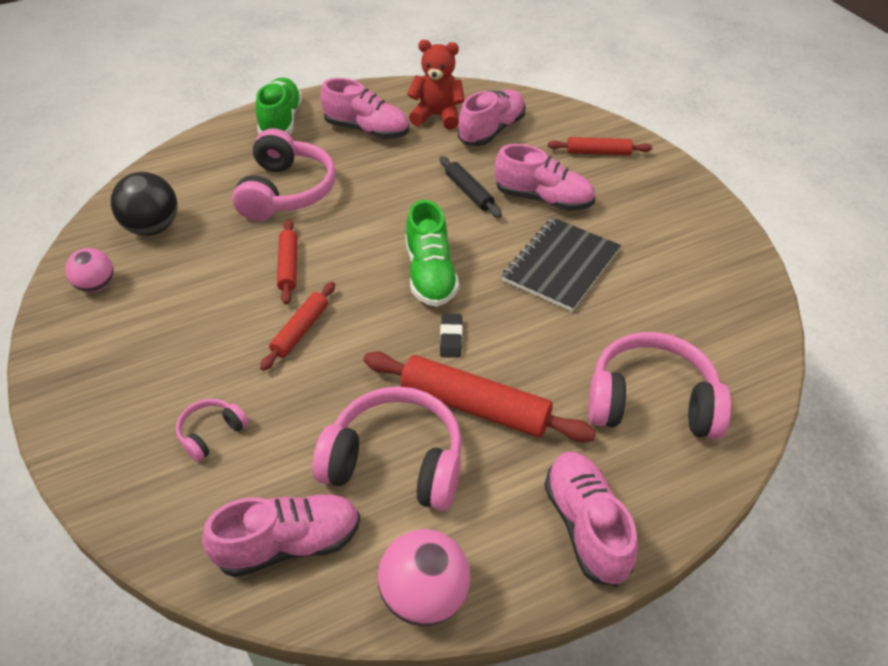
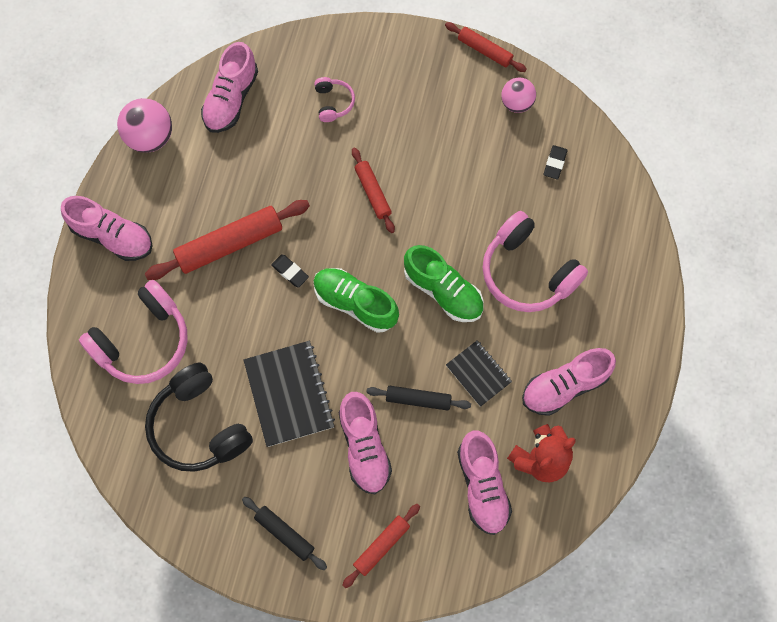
camera: 130 degrees right, 25 degrees up
(152, 227) = (554, 163): black ball -> black eraser
(281, 121) = (631, 328): green shoe -> green shoe (443, 291)
(288, 266) = (440, 222): red rolling pin -> red rolling pin (484, 50)
(395, 462) = (232, 177): pink headphones -> none
(408, 173) = (478, 374): none -> black notebook
(543, 199) = (364, 447): pink shoe -> pink shoe turned 75 degrees counterclockwise
(662, 202) = (285, 533): none -> black rolling pin
(663, 304) = (199, 425): none -> black headphones

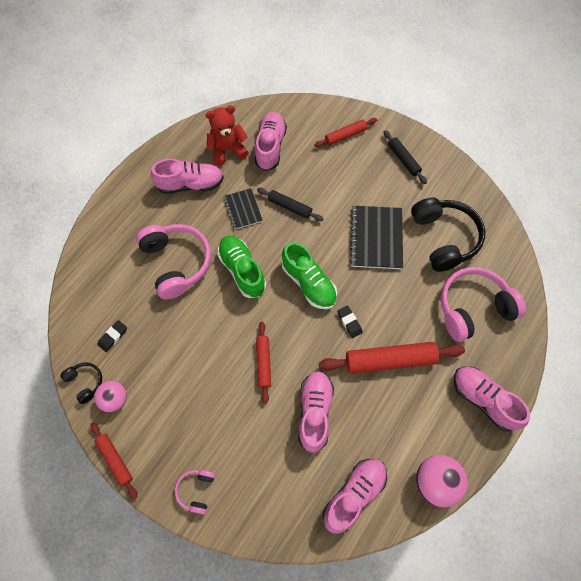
camera: 160 degrees left, 5 degrees down
(333, 103) = (265, 457): pink headphones -> pink headphones (196, 490)
(364, 447) = (336, 191): pink shoe -> pink shoe (315, 412)
(557, 108) = (85, 382): none -> black headphones

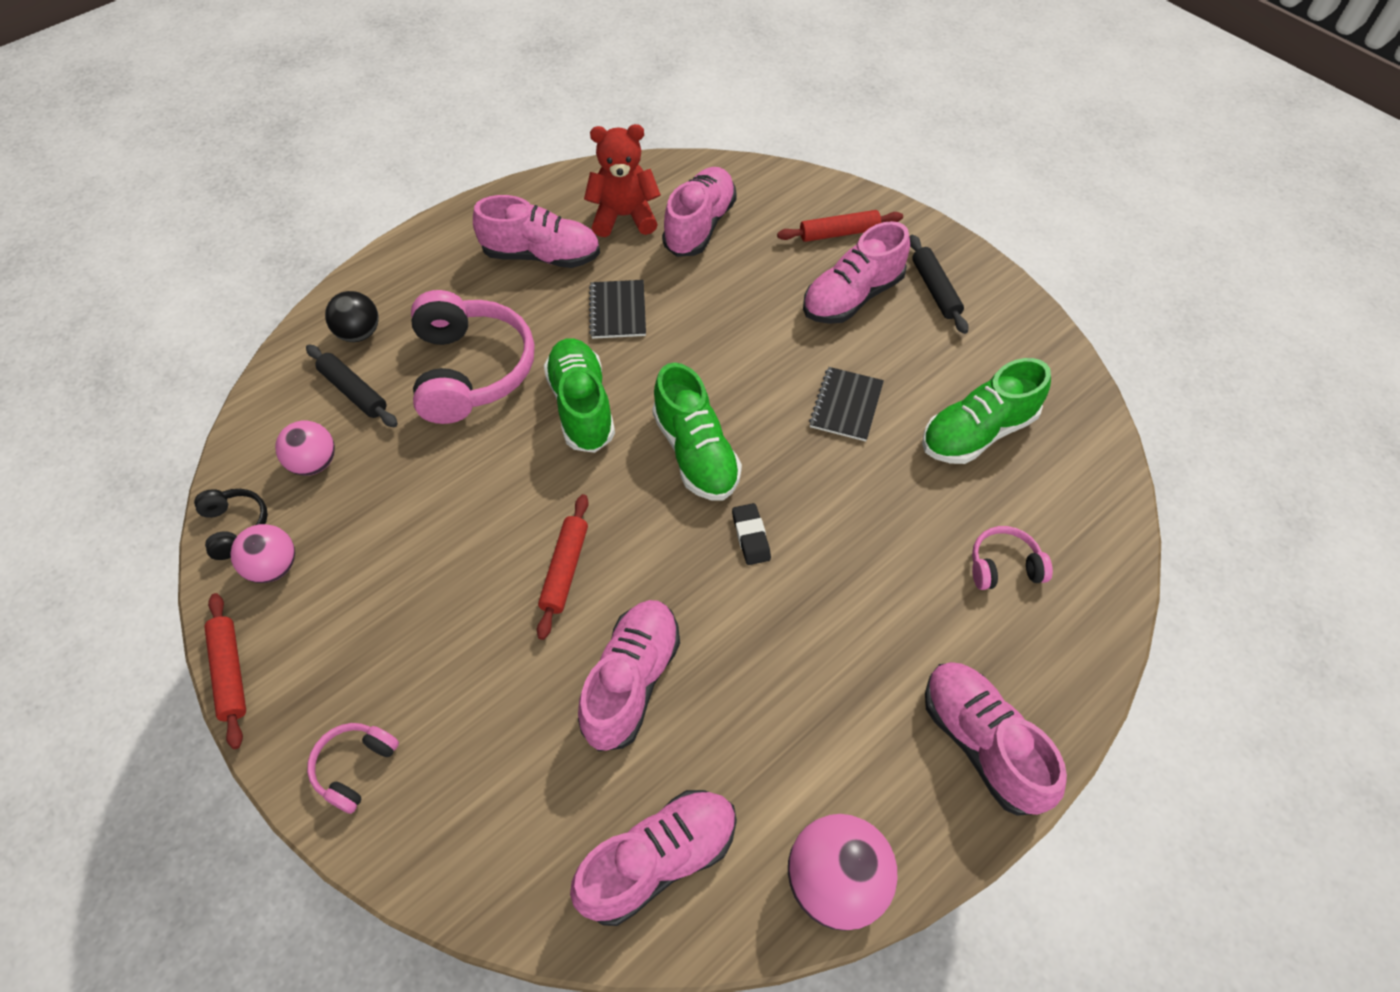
camera: 15 degrees right, 10 degrees down
(107, 255) = (359, 333): none -> black ball
(113, 336) = (314, 463): black eraser -> pink ball
(289, 207) = (702, 323): black rolling pin -> black rolling pin (354, 391)
(362, 173) = (852, 297): none -> pink shoe
(376, 238) = (846, 405): black notebook -> black notebook, size x0.60
(390, 360) = (809, 622): red rolling pin -> none
(444, 238) = (977, 432): black headphones -> green shoe
(473, 308) = (1004, 566): pink headphones -> pink headphones, size x0.48

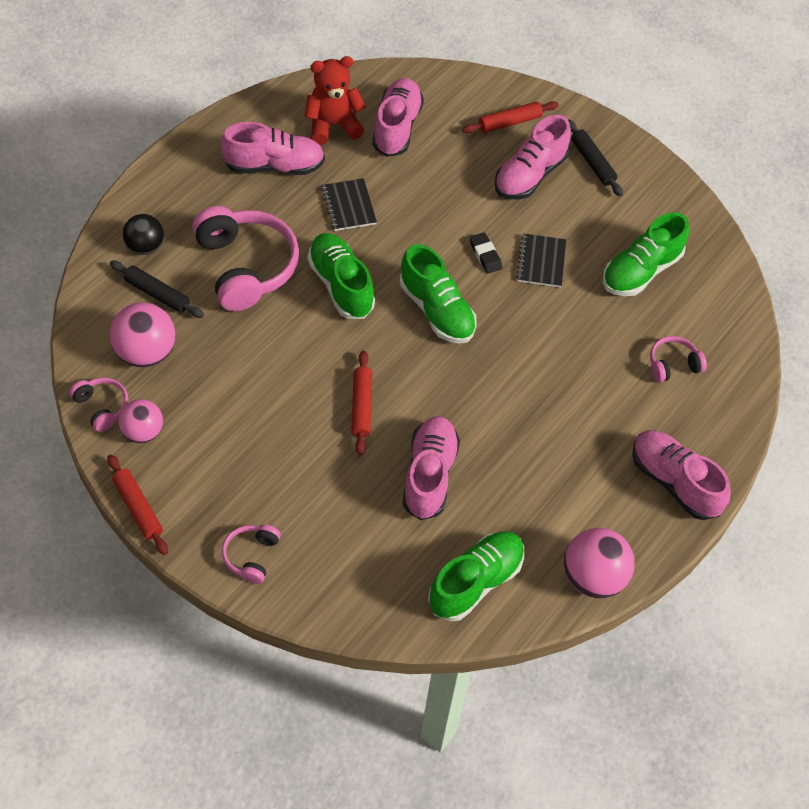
camera: 15 degrees left, 0 degrees up
(235, 527) = (102, 407): black headphones -> pink headphones
(314, 463) = (146, 353): pink ball -> pink ball, size x1.51
(658, 860) = (475, 582): pink shoe -> green shoe
(751, 536) = (491, 366): black eraser -> black eraser (485, 255)

